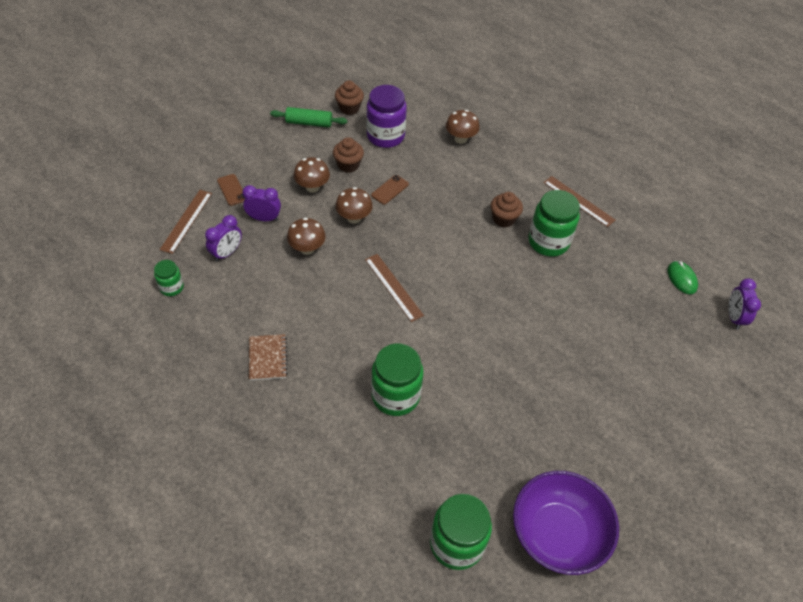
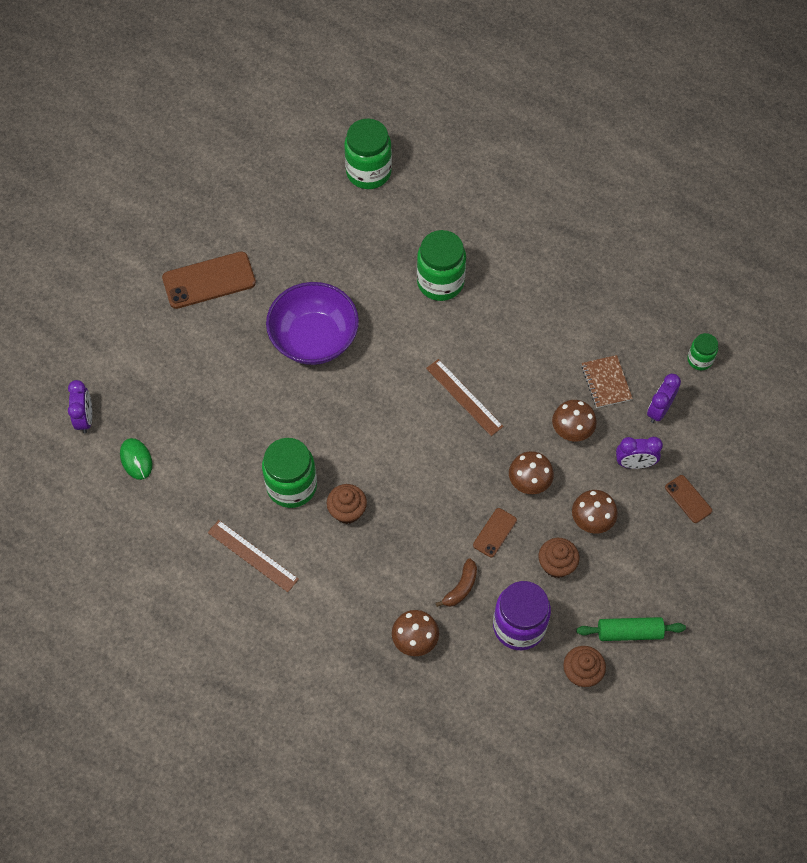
camera: 175 degrees right, 10 degrees up
(186, 221) = (722, 445): brown ruler -> none
(267, 358) = (573, 300): brown notebook -> brown notebook (606, 382)
(422, 162) = (461, 587): none -> brown banana
(557, 534) = (284, 190): purple bowl -> purple bowl (314, 339)
(635, 433) = (209, 280): none -> brown phone

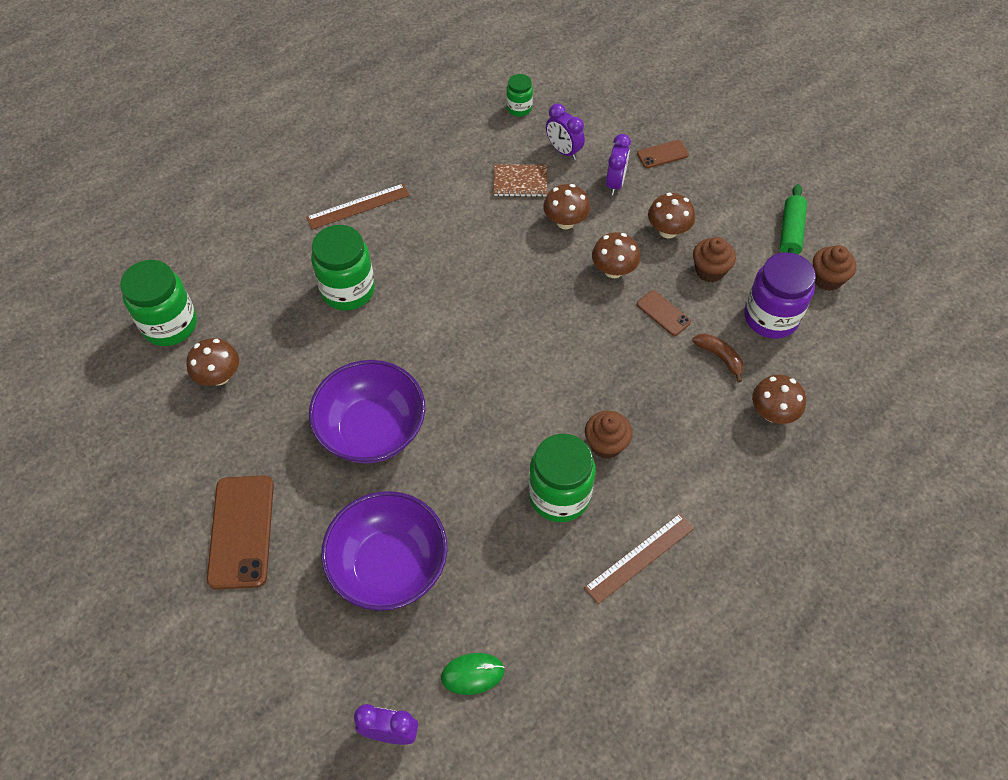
camera: 75 degrees left, 5 degrees down
(205, 383) = (389, 565): none -> purple bowl
(332, 221) = (219, 376): none -> brown mushroom
(464, 397) = (498, 302): brown ruler -> brown ruler (358, 206)

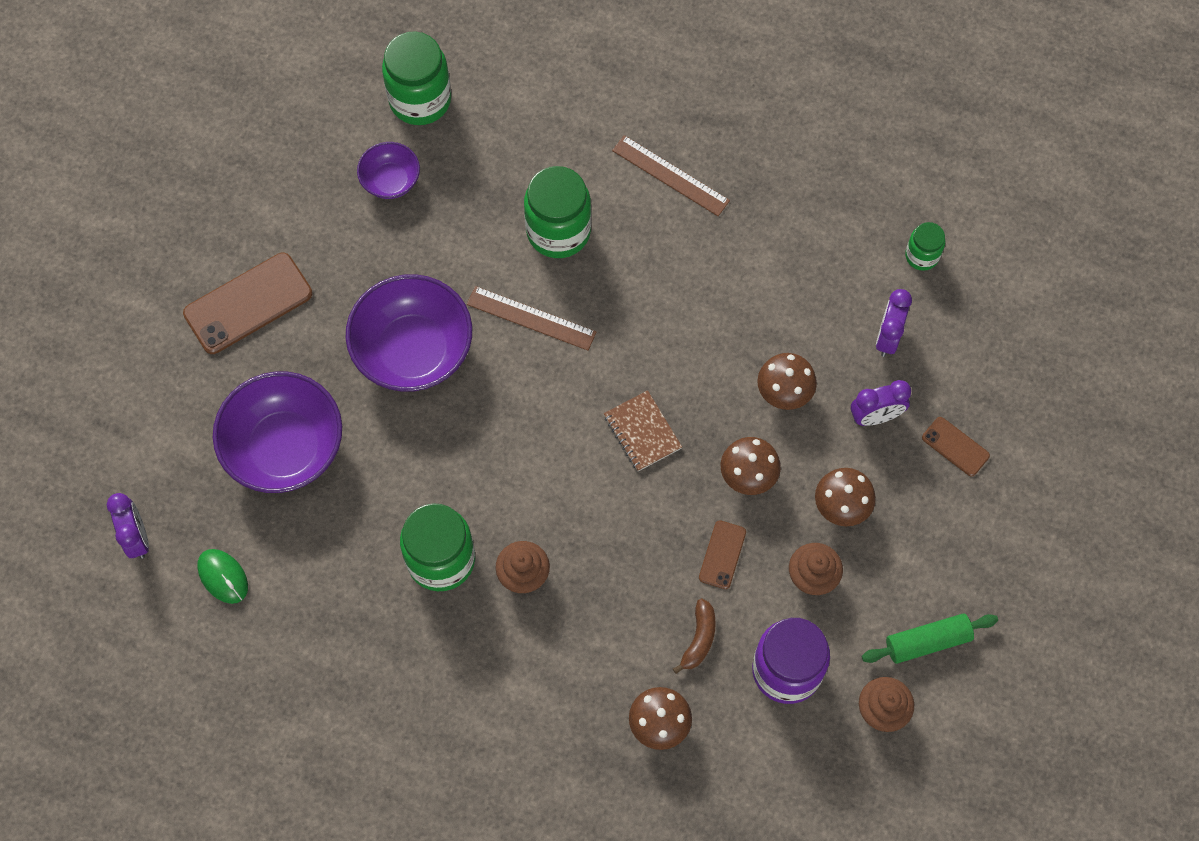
camera: 60 degrees right, 10 degrees up
(219, 376) = (390, 180): brown mushroom -> purple bowl
(520, 182) = (811, 316): brown notebook -> brown notebook (642, 432)
(640, 557) = (416, 667): brown ruler -> brown ruler (531, 318)

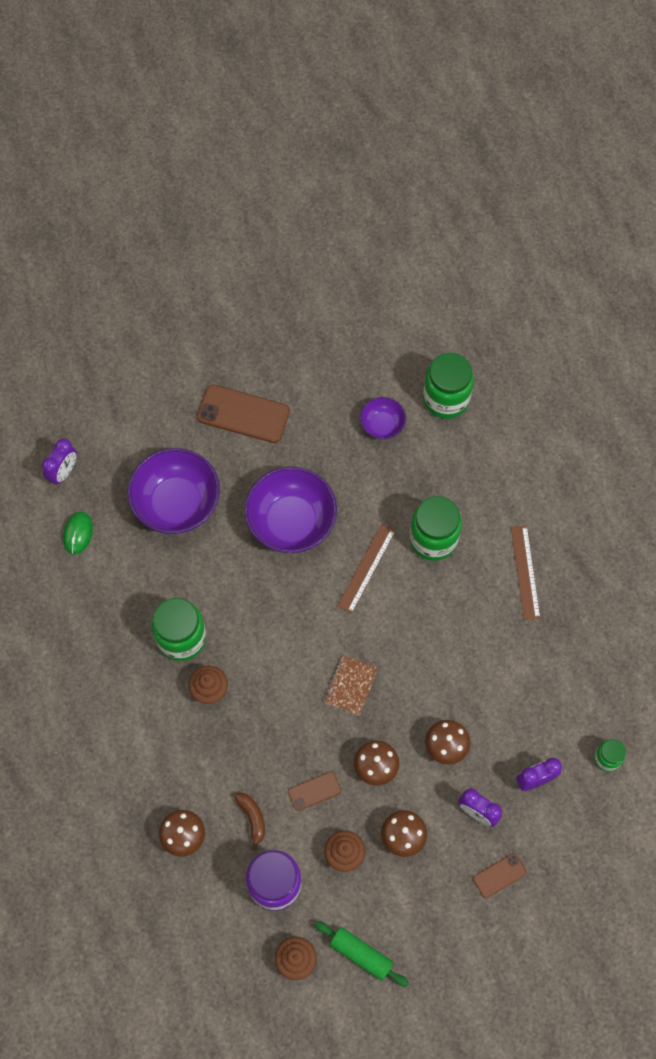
camera: 50 degrees right, 0 degrees up
(531, 318) = (366, 568): brown ruler -> brown ruler turned 45 degrees clockwise
(699, 639) = (252, 818): brown banana -> brown banana turned 90 degrees counterclockwise
(955, 446) = (499, 875): brown phone -> brown phone turned 60 degrees clockwise

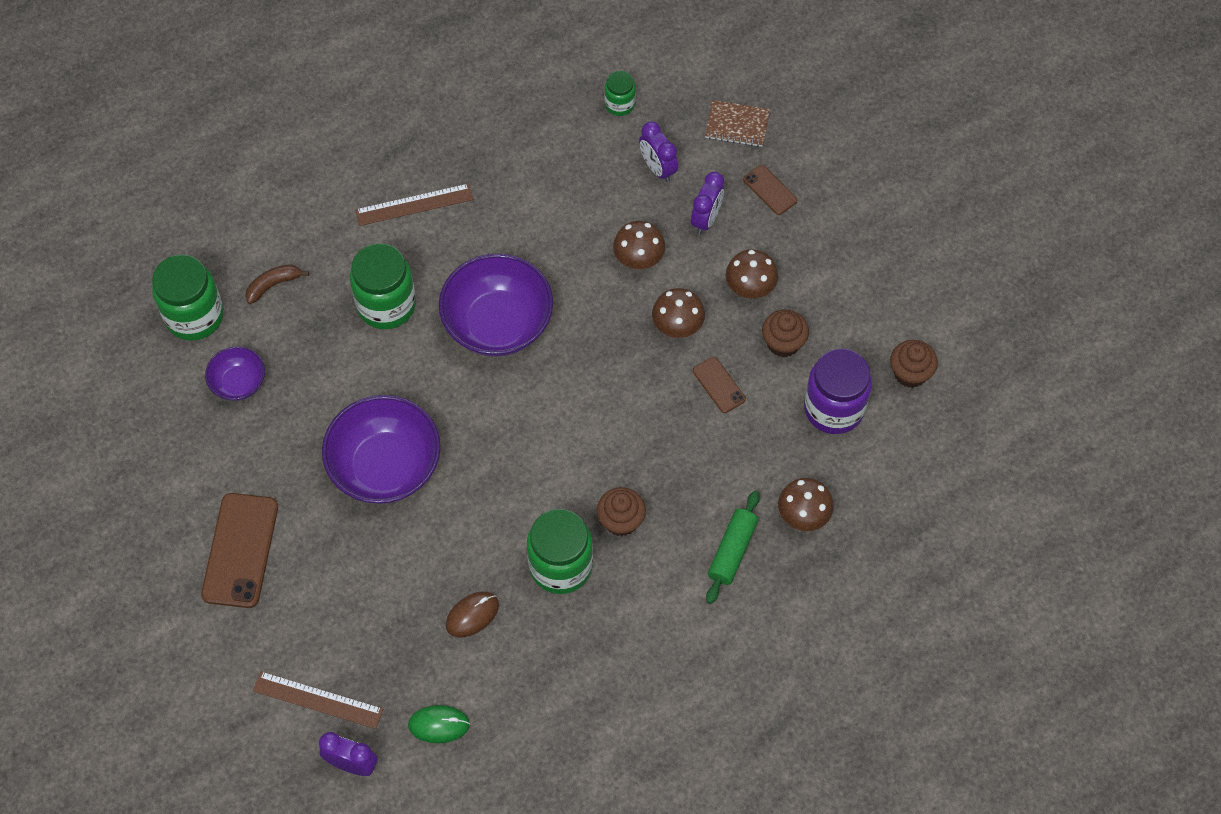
camera: 100 degrees left, 5 degrees down
(156, 568) = (472, 615): none -> brown mouse
(177, 503) = (378, 608): purple bowl -> purple bowl (498, 323)
(252, 818) = (765, 445): brown banana -> brown banana (273, 285)
(351, 685) = (586, 366): brown notebook -> brown notebook (737, 125)
(361, 954) = (887, 310): green rolling pin -> green rolling pin (732, 551)
(366, 568) = (435, 372): brown ruler -> brown ruler (318, 700)

